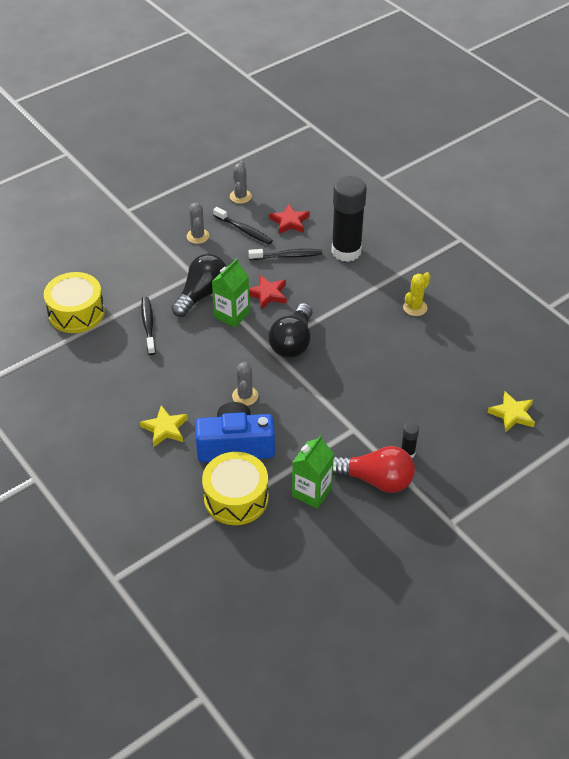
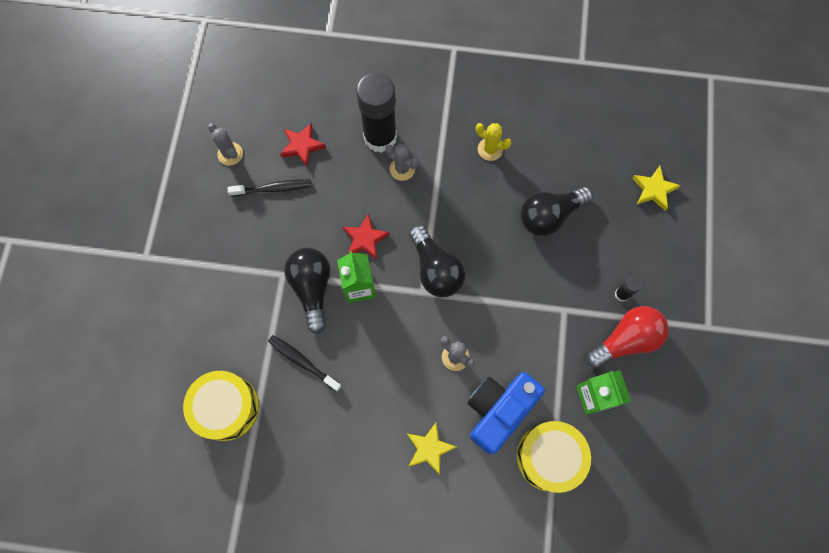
camera: 45 degrees left, 25 degrees up
(198, 236) = (240, 230): grey cactus -> grey cactus (402, 169)
(287, 256) = (339, 184): black toothbrush -> none
(411, 372) = (549, 216): none -> black light bulb
(415, 307) = (490, 149): yellow cactus -> yellow cactus turned 60 degrees counterclockwise

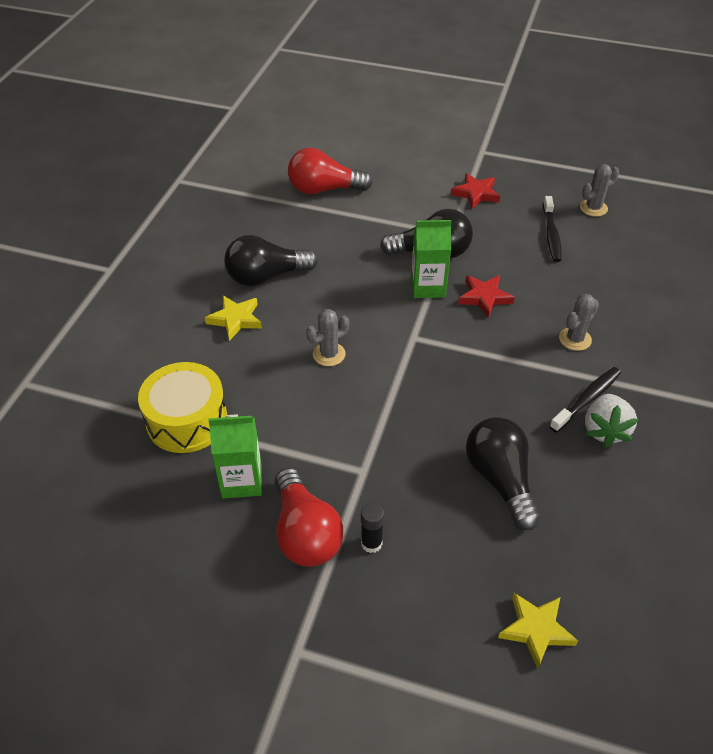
camera: 100 degrees right, 25 degrees down
(226, 407) = (324, 189): yellow drum -> red light bulb
(302, 146) = (604, 260): red star -> red star (476, 193)
(303, 362) = (354, 239): black toothbrush -> black toothbrush (587, 399)
(380, 137) = (618, 325): black glue stick -> none
(435, 269) = (439, 352): black light bulb -> black light bulb (266, 276)
(490, 149) = (605, 430): yellow cactus -> white strawberry
(498, 411) = (256, 383): blue camera -> none

